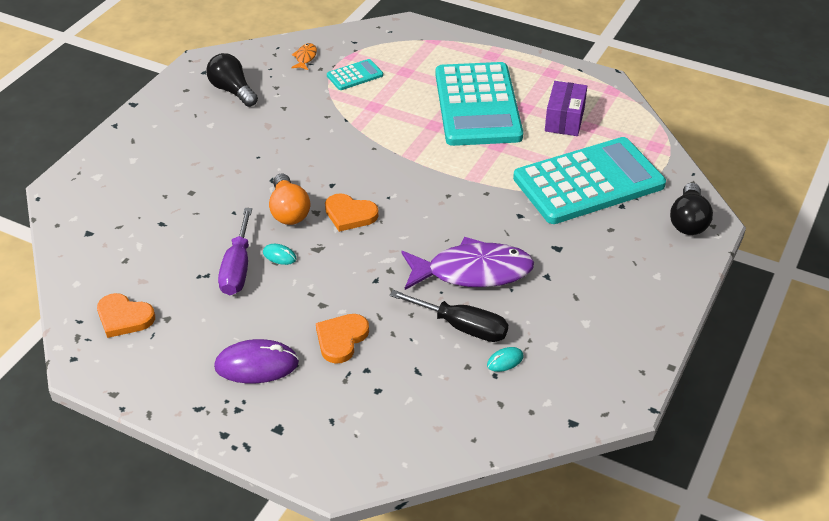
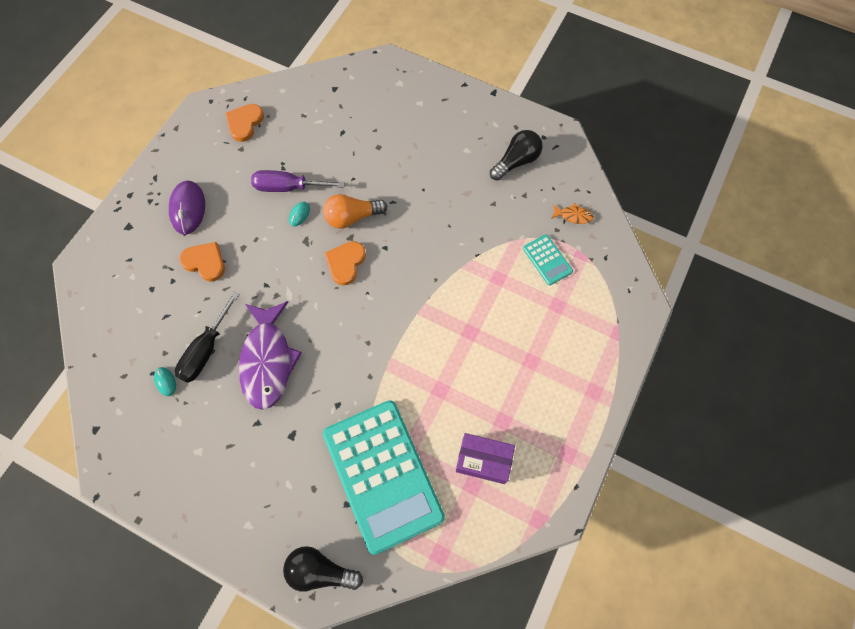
camera: 90 degrees right, 25 degrees up
(478, 105) = (504, 374): turquoise calculator -> none

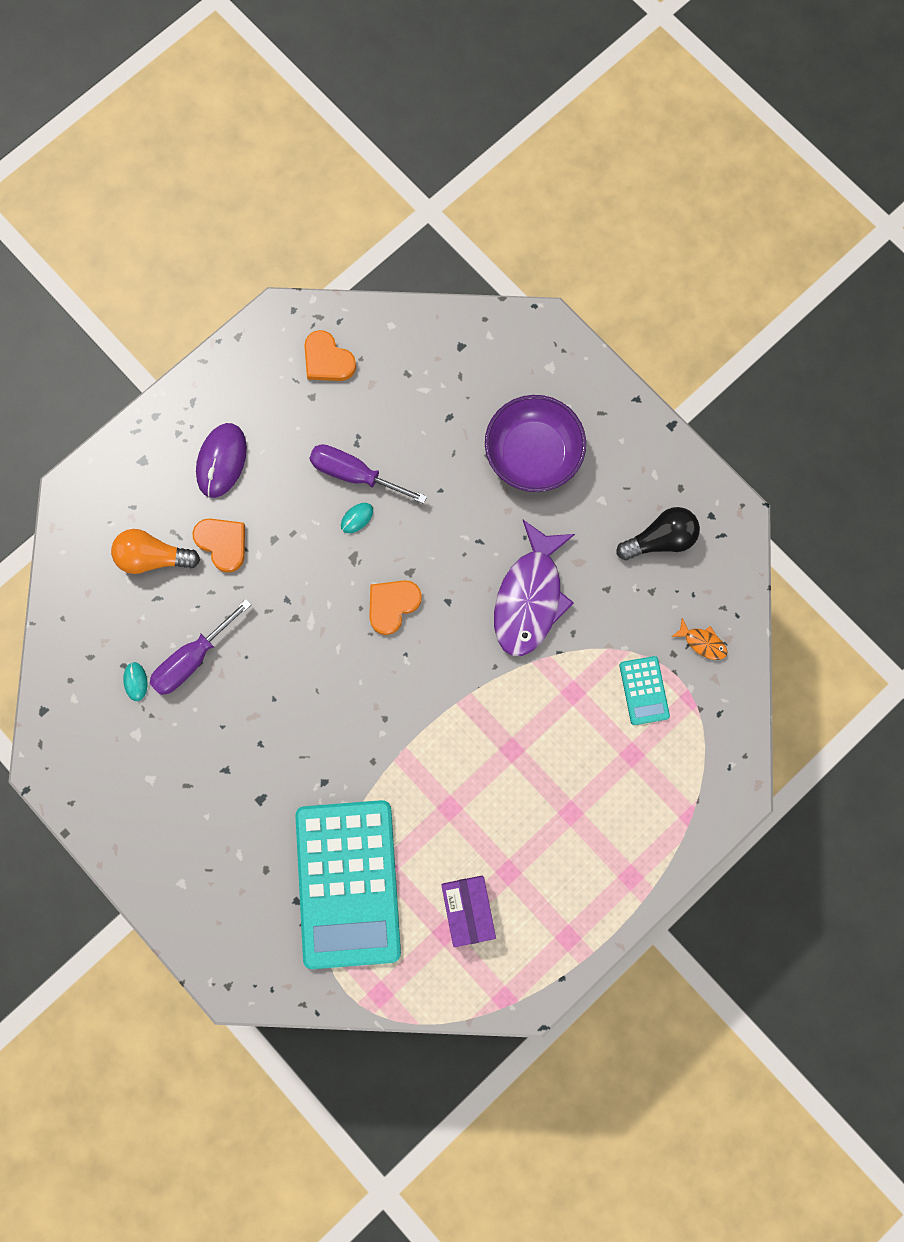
camera: 20 degrees right, 10 degrees up
(206, 350) = (192, 659): black screwdriver -> purple screwdriver
(244, 123) = (327, 360): orange heart -> orange heart turned 90 degrees counterclockwise
(268, 360) = (260, 698): purple fish -> purple fish (530, 598)
(320, 571) = (245, 962): black light bulb -> none
(352, 217) = (421, 545): orange light bulb -> orange light bulb (153, 557)
(408, 137) = (533, 454): none -> purple bowl
(483, 460) = (468, 909): purple box -> purple box turned 45 degrees clockwise

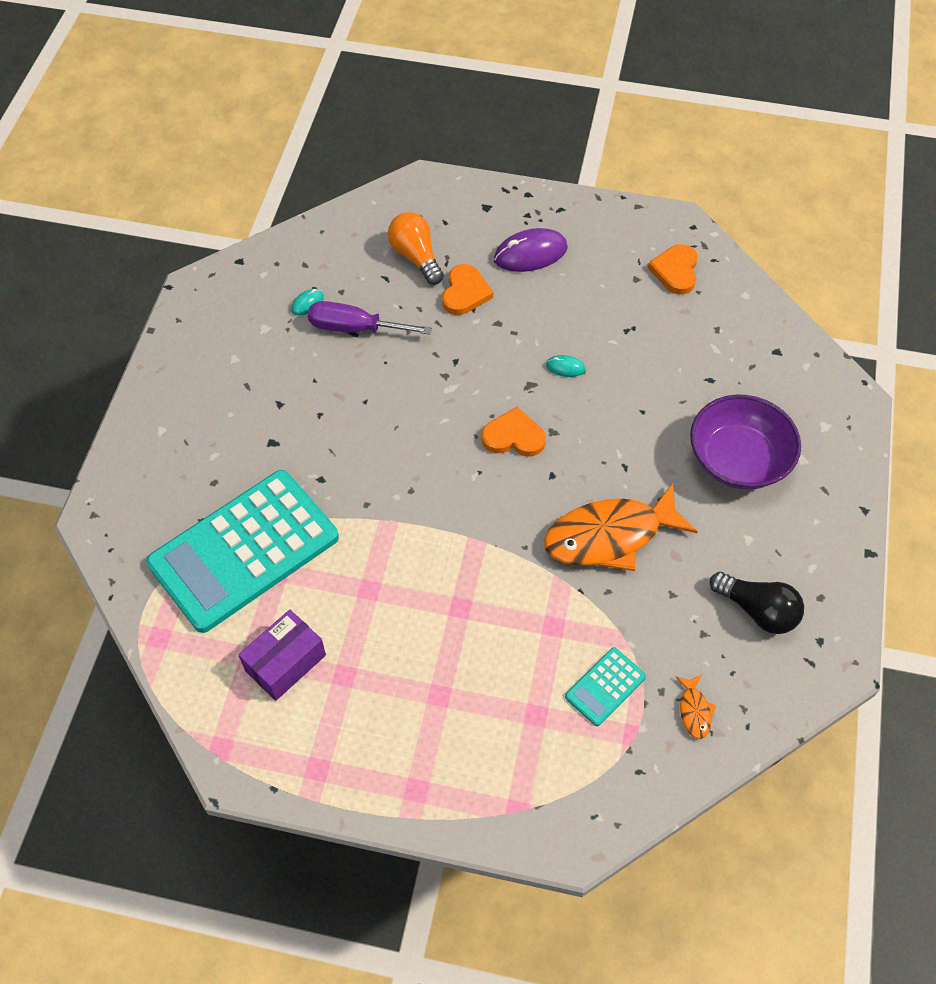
camera: 55 degrees right, 20 degrees down
(354, 474) = (600, 344): purple screwdriver -> none
(530, 598) = (609, 536): purple fish -> orange fish

